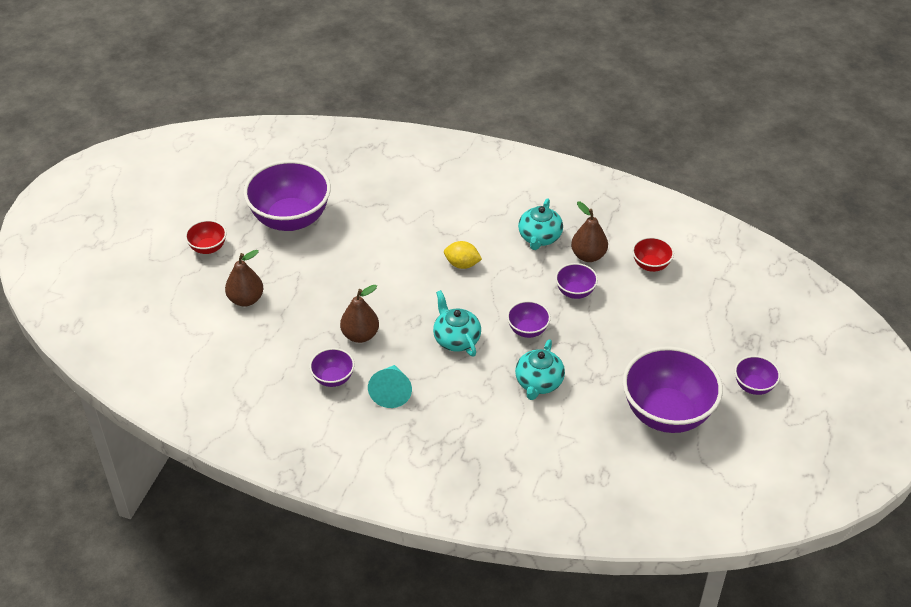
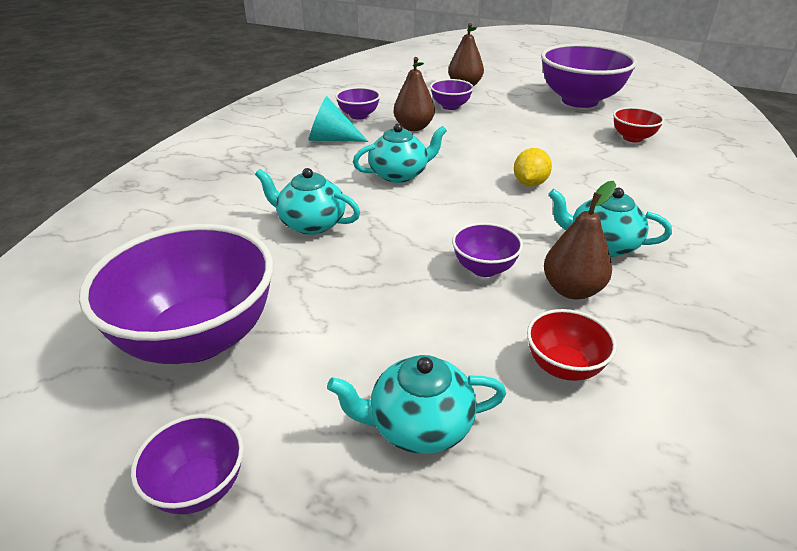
camera: 95 degrees right, 10 degrees down
(208, 248) = (529, 73): red bowl -> red bowl (632, 138)
(527, 330) = (407, 222): purple bowl -> purple bowl (450, 106)
(701, 316) = (419, 425): none -> turquoise teapot

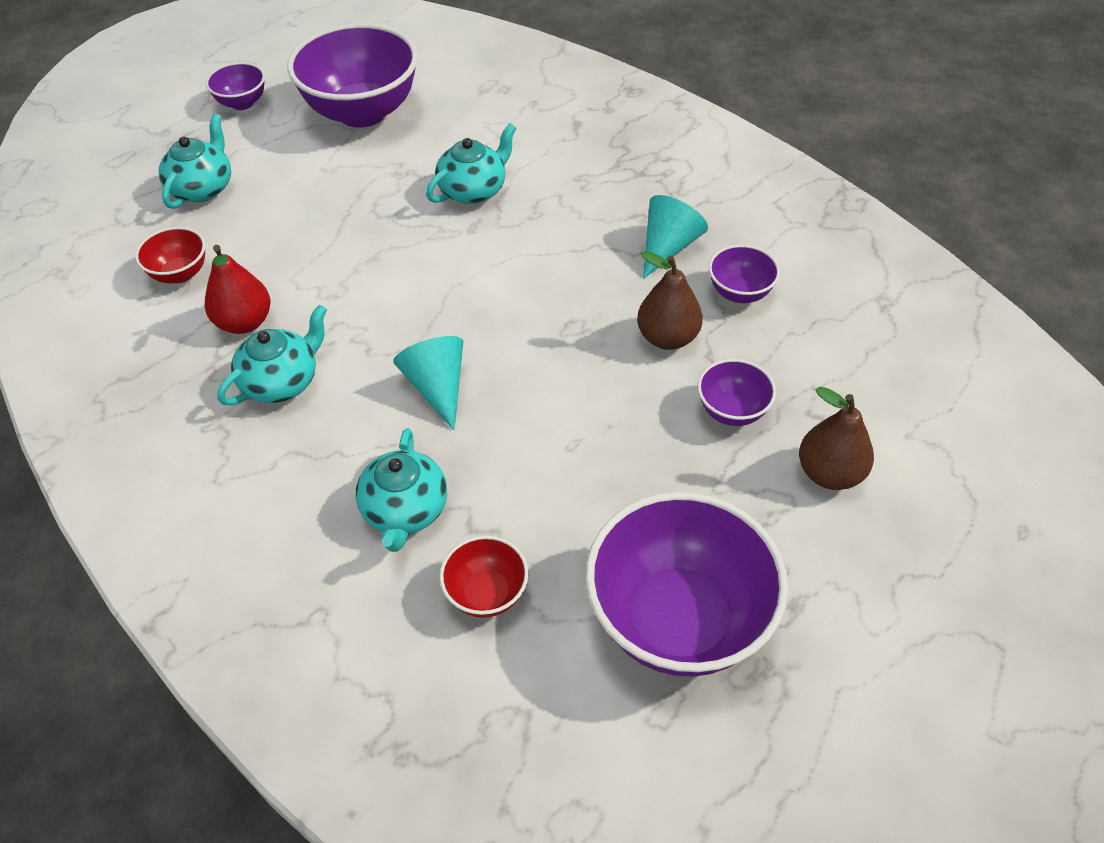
camera: 115 degrees right, 15 degrees up
(399, 174) = (534, 279): turquoise teapot -> turquoise teapot (405, 511)
(484, 268) = (318, 279): purple bowl -> none
(529, 183) = (437, 387): yellow lemon -> turquoise cone
(572, 290) = (244, 322): brown pear -> red pear

